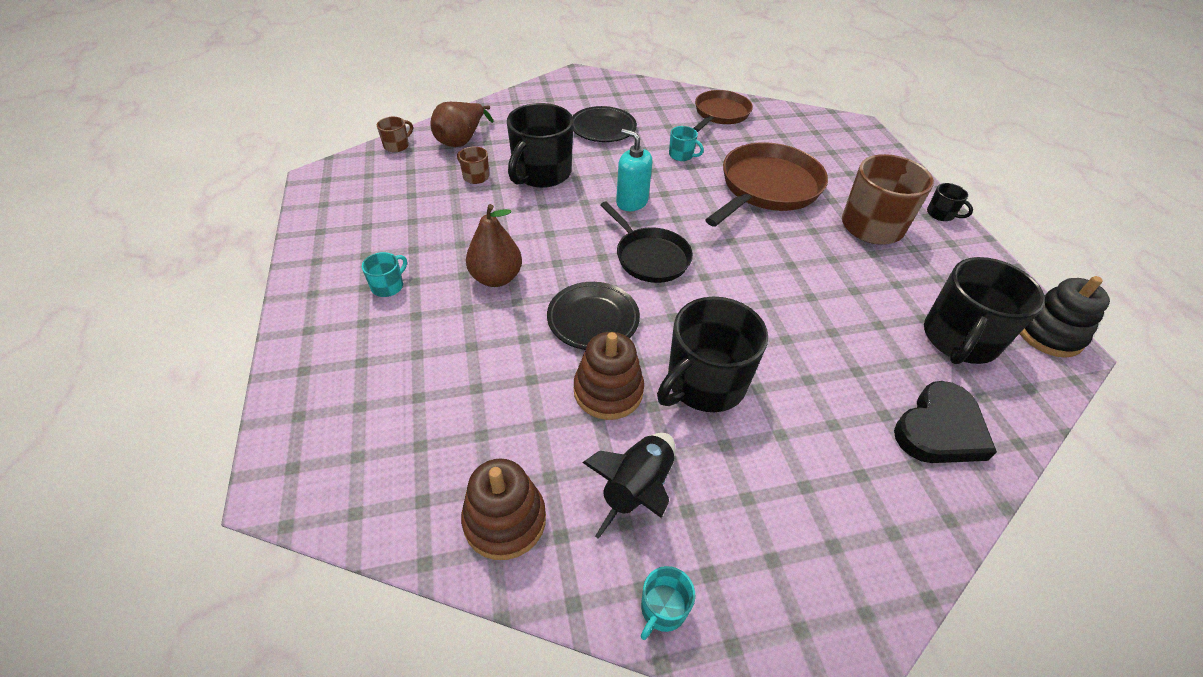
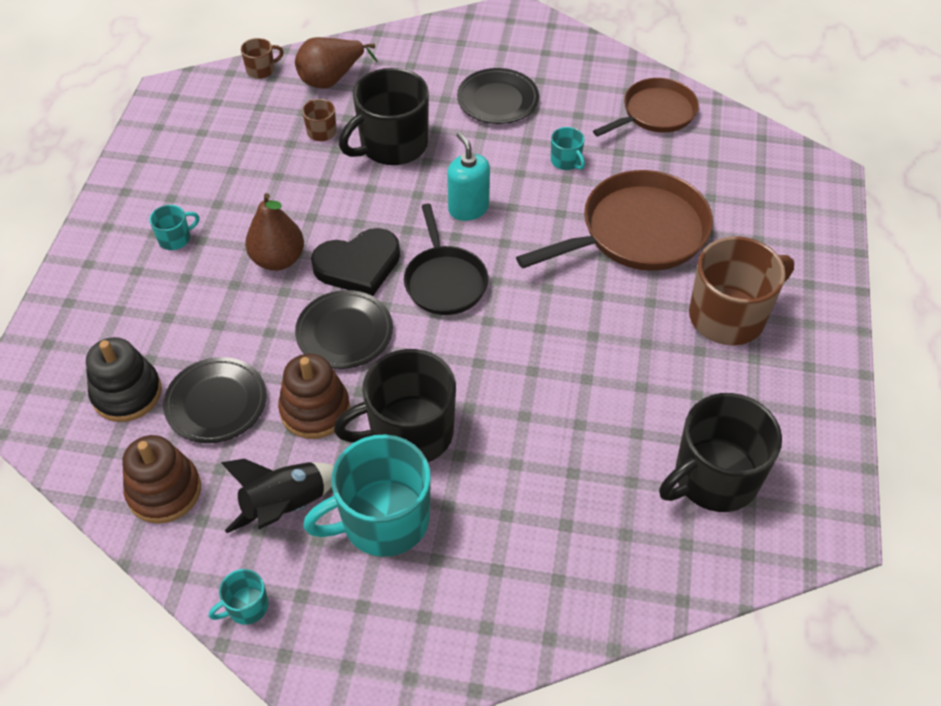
camera: 25 degrees right, 5 degrees up
(510, 416) = (216, 403): none -> black plate
(734, 468) = (383, 520): none -> turquoise mug
(940, 429) = (610, 558): black heart -> black heart (358, 265)
(941, 214) = (829, 326): black mug -> none
(1048, 334) = (826, 507): black stacking toy -> black stacking toy (127, 393)

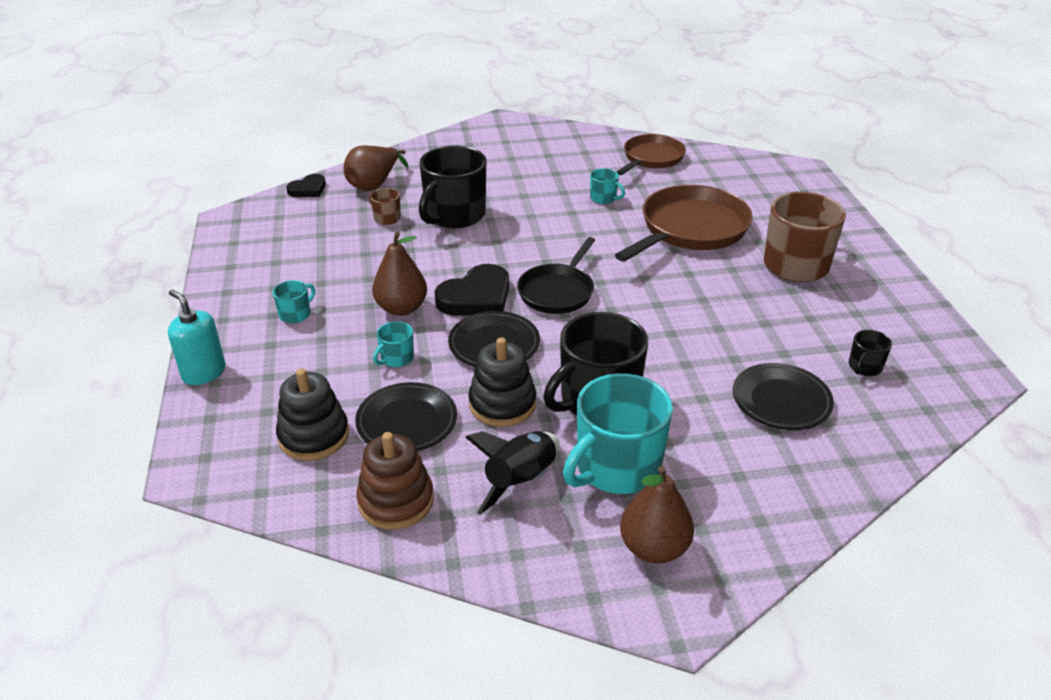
camera: 20 degrees left, 15 degrees down
(246, 607) = (533, 569): turquoise mug -> turquoise mug (396, 358)
(261, 70) = (308, 189): brown mug -> black heart
(315, 410) = (502, 404): brown stacking toy -> black stacking toy
(367, 623) = (654, 548): none -> brown pear
(444, 281) = (557, 291): black pan -> black pan turned 60 degrees clockwise
(468, 208) = (545, 242): turquoise soap dispenser -> turquoise soap dispenser (204, 373)
(497, 100) = (523, 173): black plate -> black plate (781, 401)
(713, 478) = (864, 367): black mug -> black mug, size x0.45

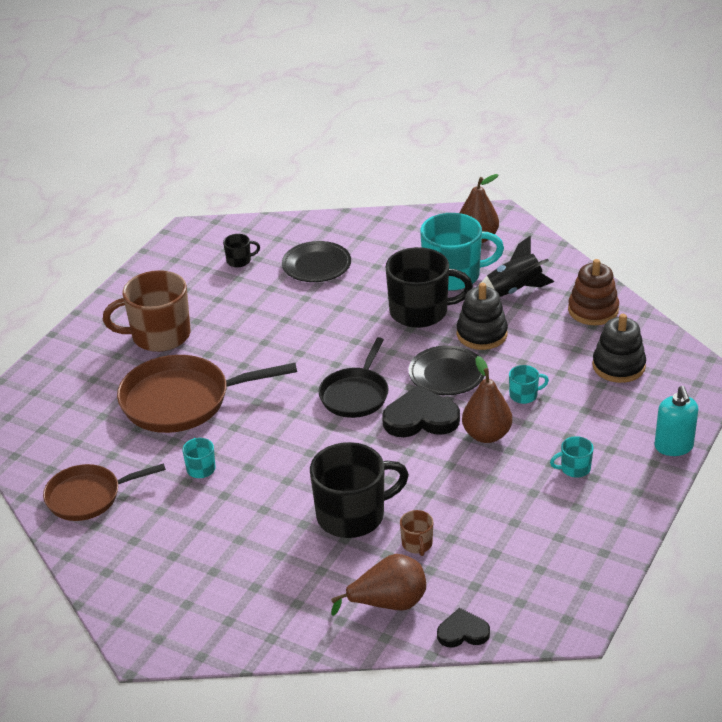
camera: 140 degrees left, 0 degrees up
(407, 422) = (552, 349): black plate -> none
(557, 291) = (355, 394): black pan -> black pan turned 135 degrees clockwise

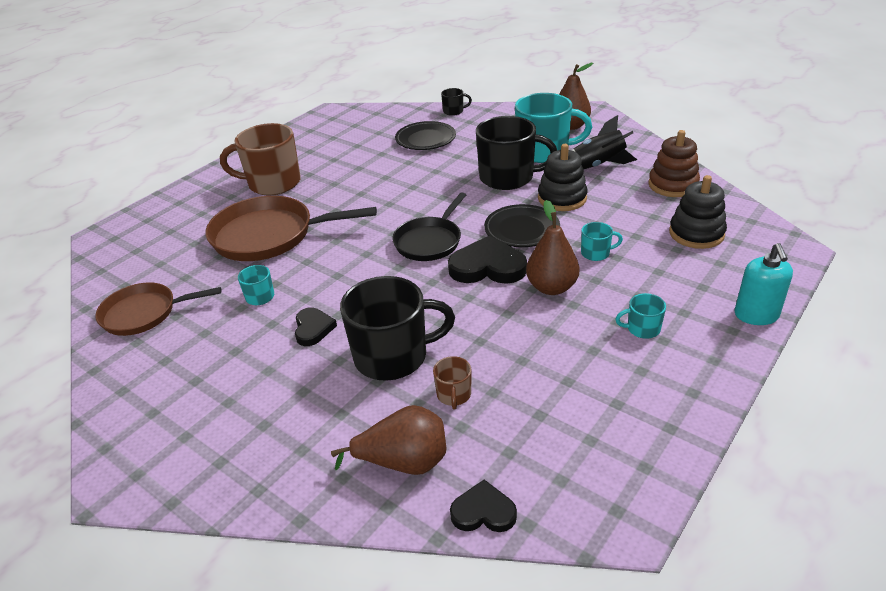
camera: 10 degrees right, 0 degrees up
(239, 261) = (362, 133): black mug -> black mug (454, 111)
(267, 496) = (313, 328): none -> black heart

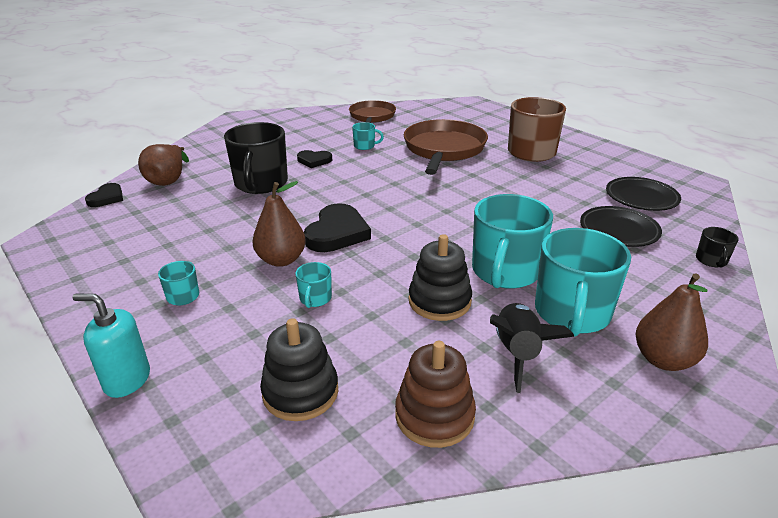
camera: 100 degrees right, 5 degrees down
(430, 241) = (396, 211): black pan -> none
(454, 395) = (202, 200): brown mug -> none
(508, 177) = (505, 272): black mug -> turquoise mug
(521, 230) = (387, 261): black plate -> black plate (641, 198)

